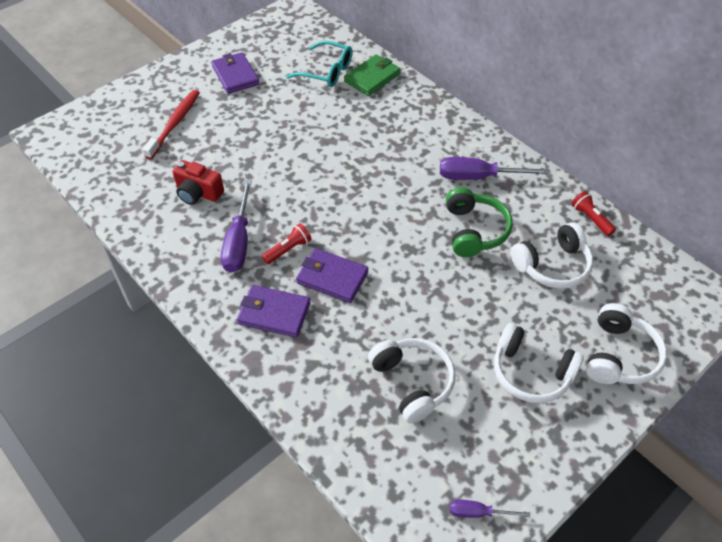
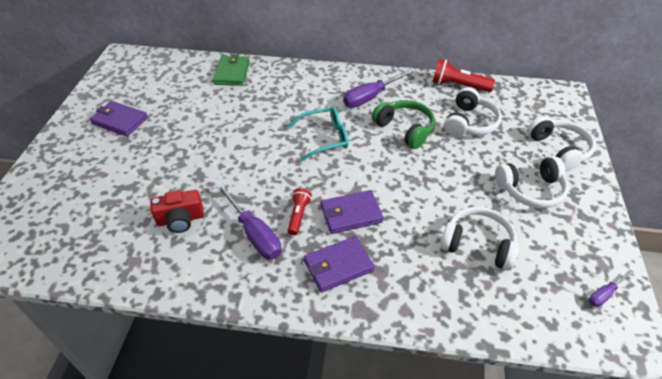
camera: 40 degrees left, 5 degrees down
(175, 123) = (102, 181): red toothbrush -> none
(326, 71) = (193, 84): turquoise glasses -> turquoise glasses (325, 138)
(590, 219) = (458, 86): red flashlight -> red flashlight, size x1.59

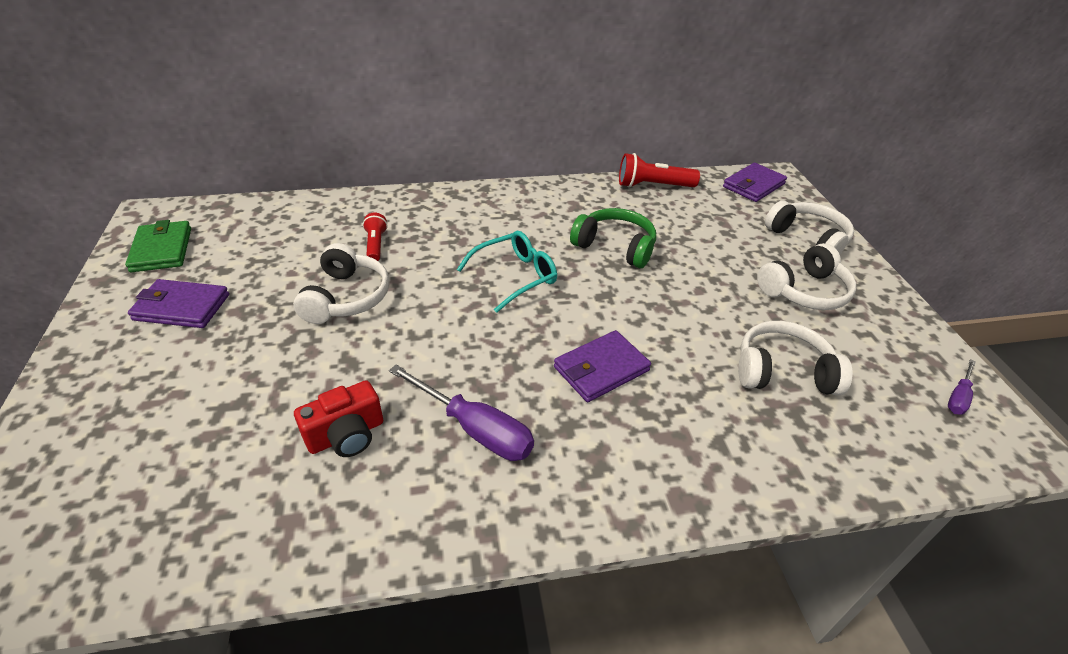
camera: 20 degrees left, 5 degrees down
(232, 73) = (340, 213): green wallet -> green wallet (162, 249)
(298, 215) = (528, 387): red flashlight -> red flashlight (375, 245)
(338, 266) = (620, 445): purple wallet -> purple wallet (753, 185)
(370, 97) = (551, 215): purple screwdriver -> none
(469, 123) = (690, 226): white headphones -> white headphones (346, 297)

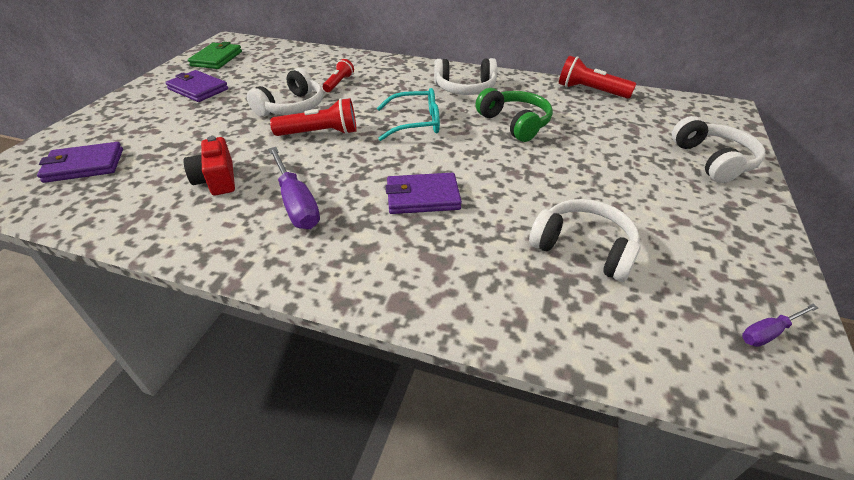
camera: 30 degrees right, 0 degrees up
(346, 435) = (217, 180): red camera -> red camera turned 75 degrees clockwise
(417, 324) = (320, 133): none -> red flashlight
(753, 185) = (693, 110): purple wallet -> purple wallet (84, 166)
(804, 291) = (668, 197): white headphones -> white headphones (465, 88)

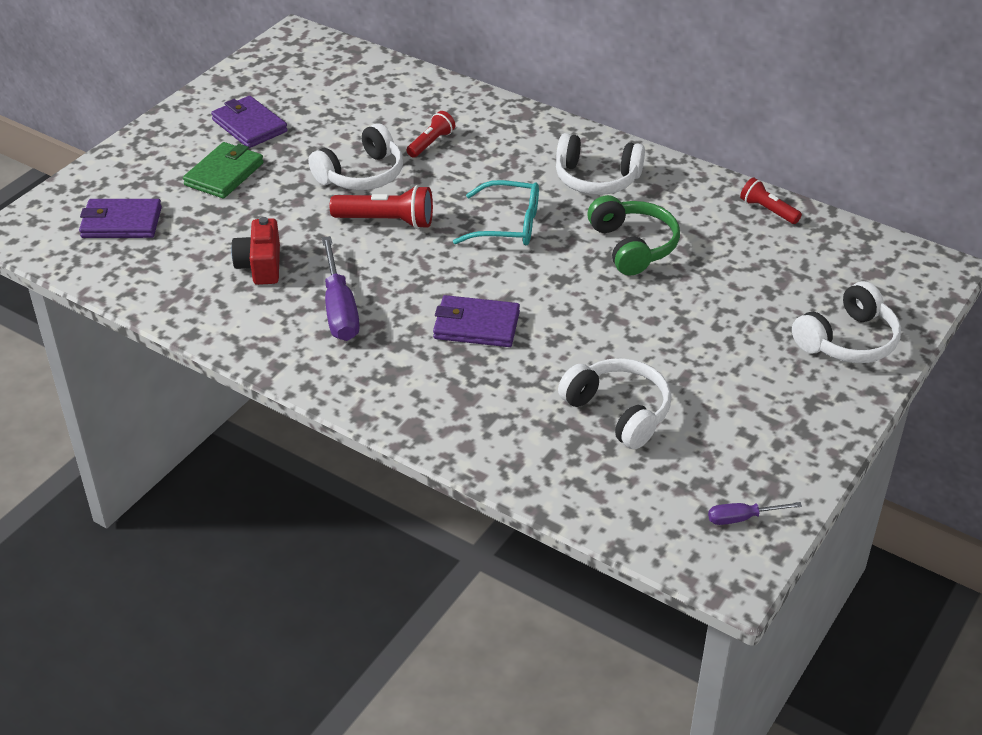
camera: 15 degrees right, 0 degrees up
(216, 59) = (278, 72): green wallet -> green wallet (224, 174)
(590, 91) = (767, 210): red flashlight -> red flashlight, size x0.63
(712, 160) = (847, 340): white headphones -> white headphones turned 45 degrees clockwise

